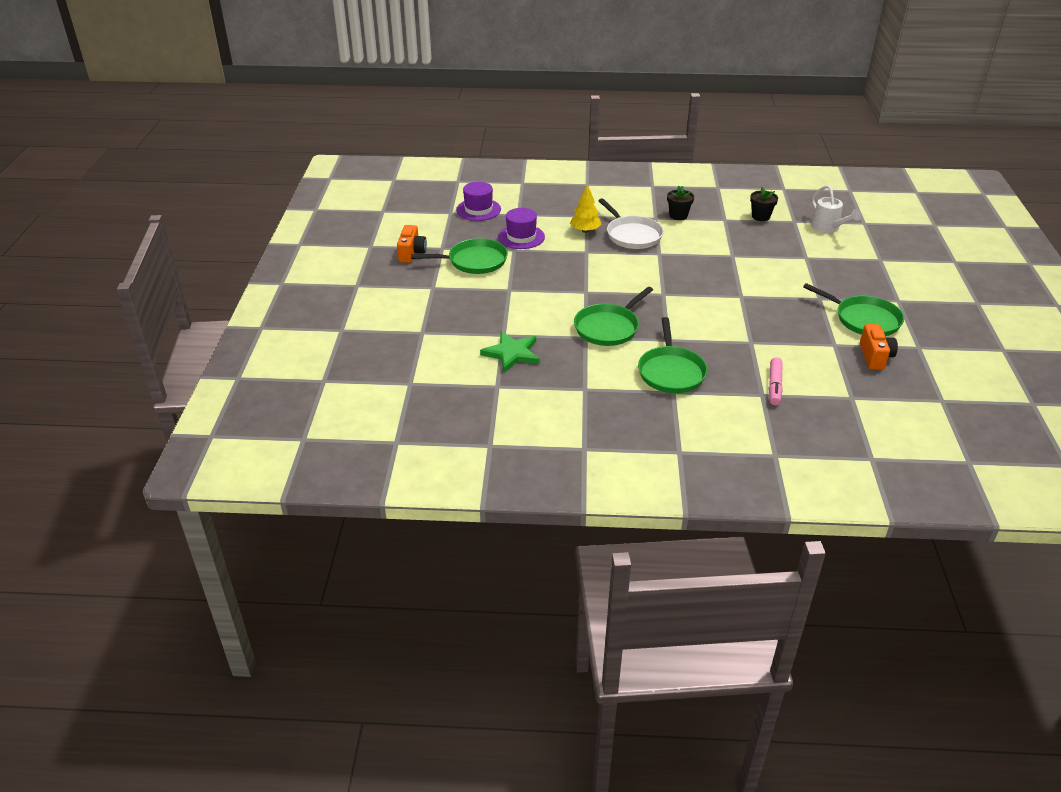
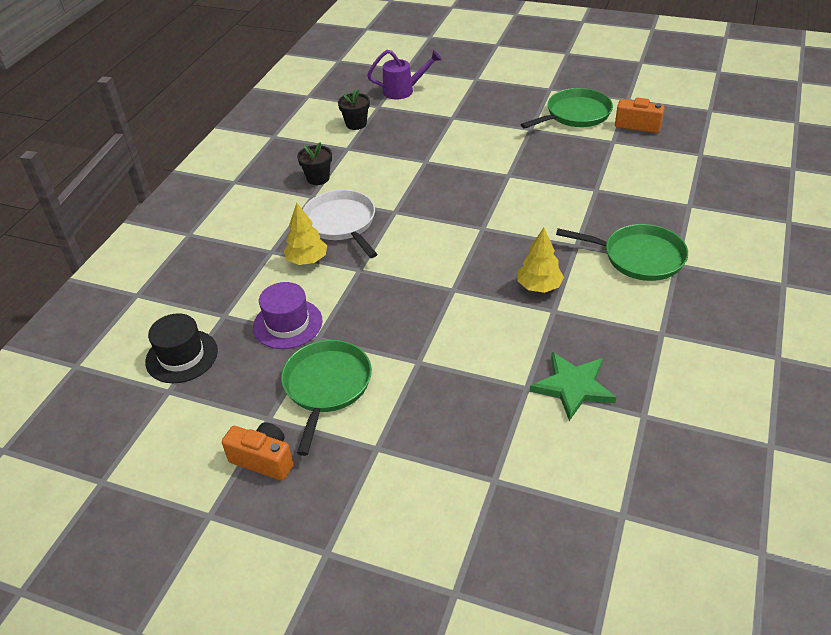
camera: 70 degrees left, 5 degrees up
(478, 210) = (182, 356): purple hat -> black hat
(608, 328) = (539, 286): green pan -> yellow tree
(632, 235) = (341, 223): white pan -> white pan turned 105 degrees counterclockwise
(774, 386) = (675, 194): pink marker -> none
(828, 228) = (403, 91): white watering can -> purple watering can

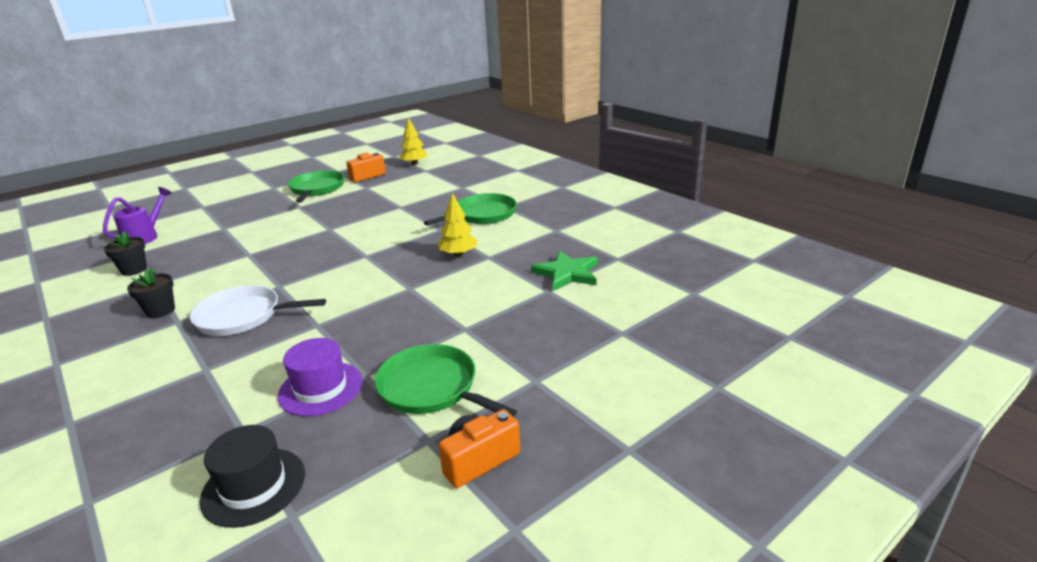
camera: 60 degrees left, 15 degrees down
(307, 260) = (256, 350): yellow tree -> yellow tree (414, 164)

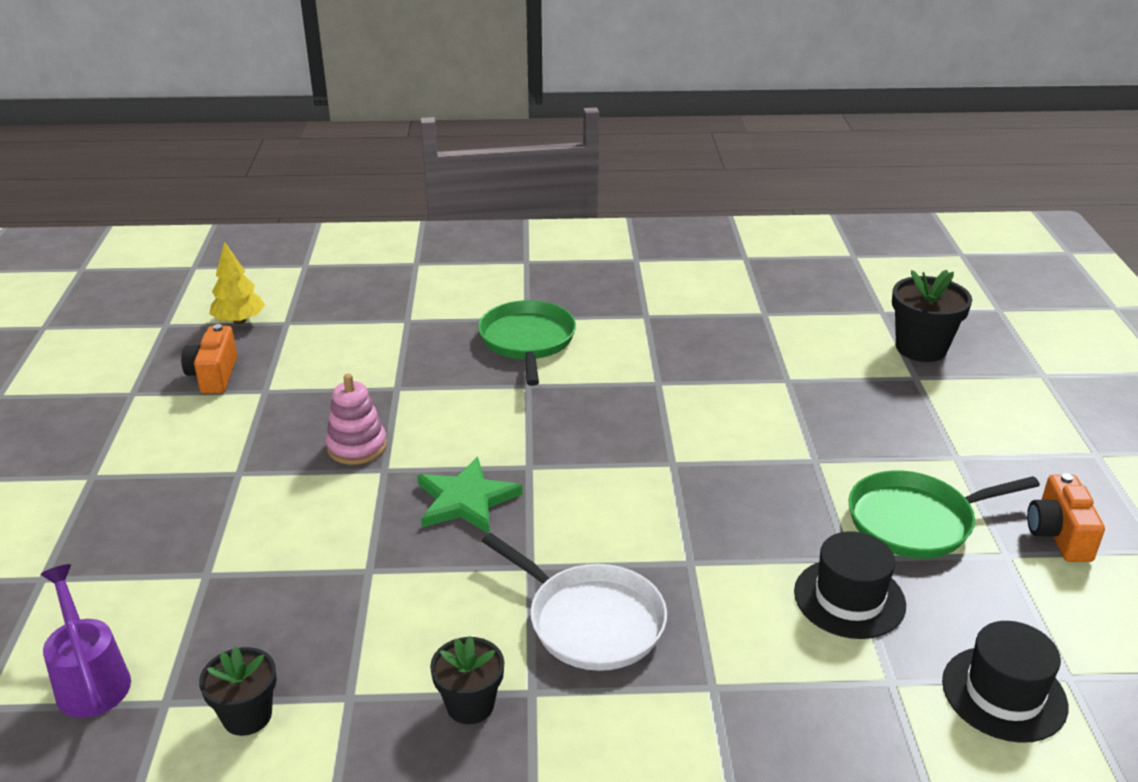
camera: 55 degrees left, 5 degrees up
(243, 316) = (591, 621): white pan -> white pan turned 90 degrees counterclockwise
(317, 189) = (185, 435): green pan -> none
(320, 388) = (849, 598): purple hat -> black hat
(342, 218) = (357, 447): none -> pink stacking toy
(458, 254) = (623, 399): yellow tree -> none
(567, 273) = (762, 353): green star -> green star (466, 500)
(667, 322) = (921, 348): none -> black flower pot

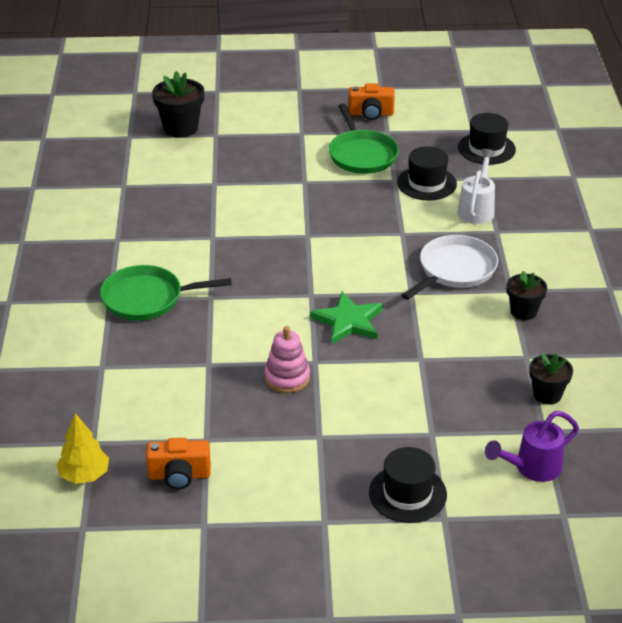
camera: 90 degrees left, 5 degrees up
(102, 546) = (407, 493): none -> black hat
(780, 663) = (477, 209): none -> white watering can

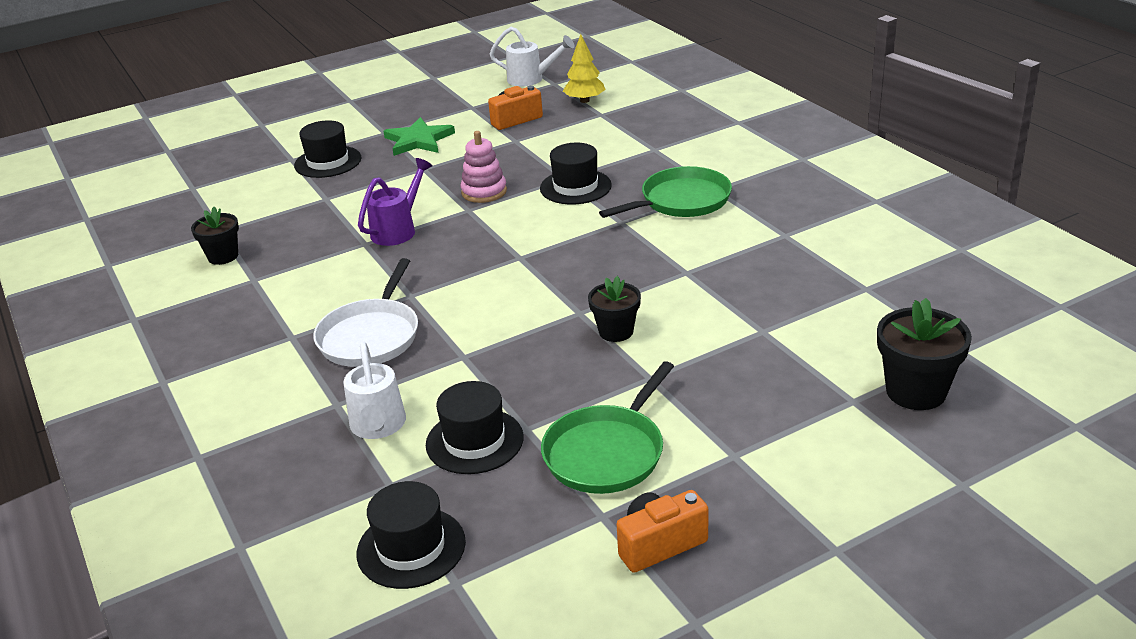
camera: 155 degrees right, 5 degrees down
(97, 552) = (531, 79): none -> white watering can
(209, 349) = (575, 187): none -> black hat
(348, 321) = (460, 248): green star -> green star (418, 140)
(362, 155) = (607, 453): green pan -> green pan turned 105 degrees counterclockwise
(523, 311) = (268, 320): black flower pot -> black flower pot (616, 331)
(532, 468) = (226, 205): purple watering can -> purple watering can (398, 230)

